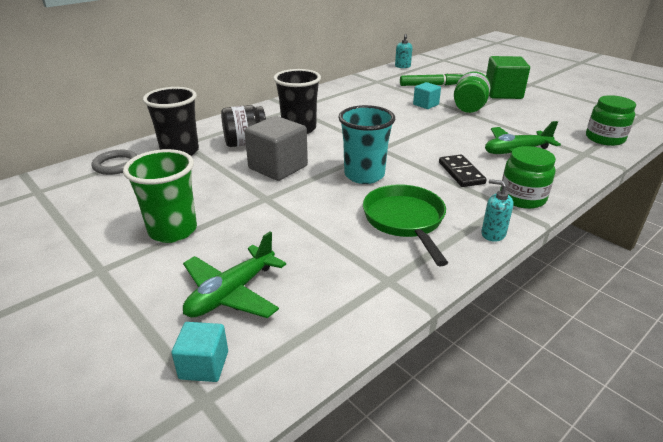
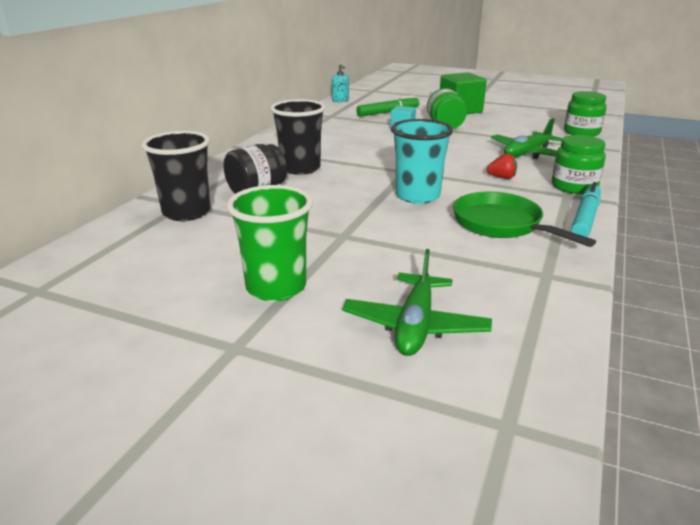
camera: 25 degrees left, 5 degrees down
(116, 165) = (118, 241): grey ring -> none
(204, 365) = (468, 395): turquoise cube -> none
(278, 167) = (321, 206): grey cube -> none
(461, 173) = (502, 177): black domino -> red strawberry
(493, 234) = (585, 218): turquoise soap dispenser -> turquoise marker

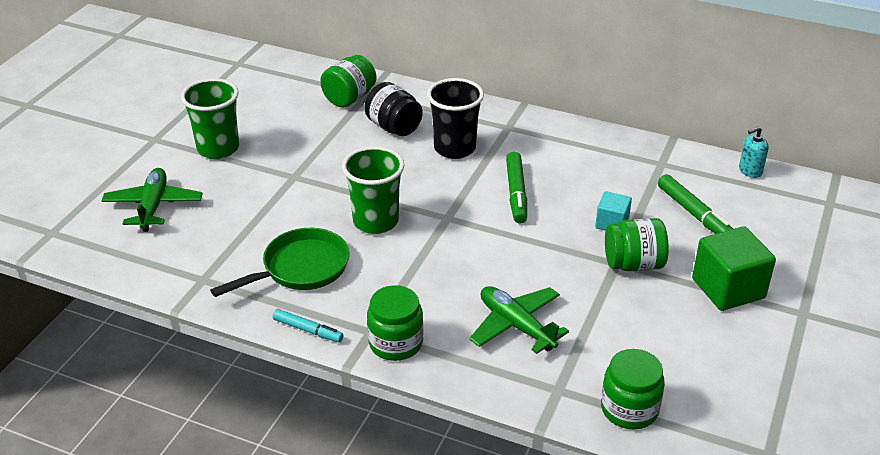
camera: 90 degrees right, 10 degrees up
(186, 212) = (349, 98): black cup -> green jar
(368, 150) = (516, 193): none -> green marker
(415, 326) = (153, 206): green plane -> green plane turned 75 degrees clockwise
(417, 196) = (375, 221): turquoise cup -> green cup
(502, 177) = (426, 288): red strawberry -> none
(585, 218) = (307, 330): turquoise marker -> turquoise marker, size x0.65

